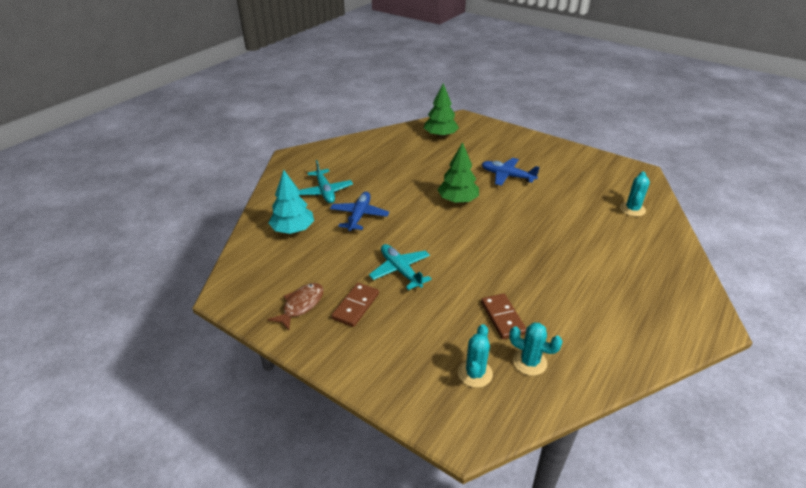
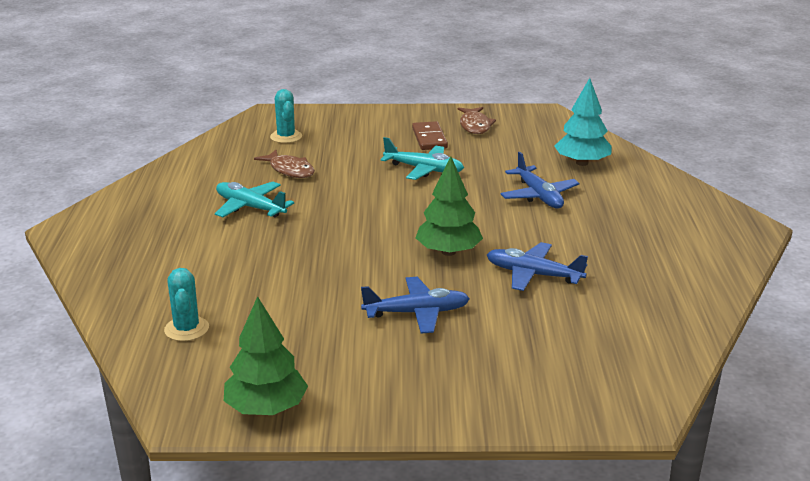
camera: 145 degrees right, 10 degrees down
(325, 191) = (621, 204): turquoise plane -> turquoise plane (250, 207)
(430, 173) = (533, 274): none -> blue plane
(440, 135) = (614, 349): green tree -> green tree (266, 408)
(502, 318) = (290, 170): brown domino -> brown fish
(529, 362) = (245, 154): turquoise cactus -> none

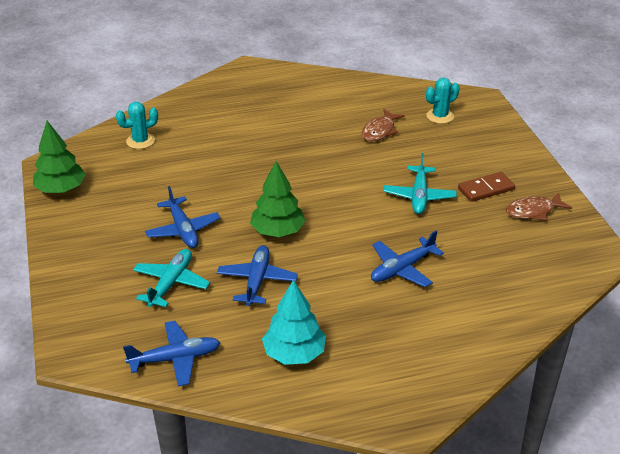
camera: 75 degrees right, 10 degrees up
(250, 207) = (309, 127): turquoise plane -> turquoise plane (171, 283)
(582, 163) = (490, 290): turquoise tree -> turquoise tree (294, 353)
(655, 339) = (175, 359): none -> blue plane

